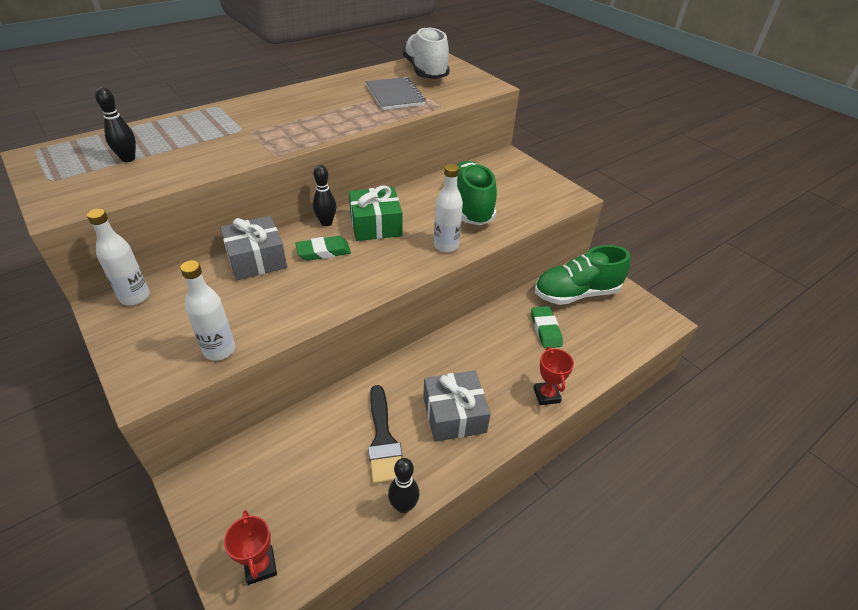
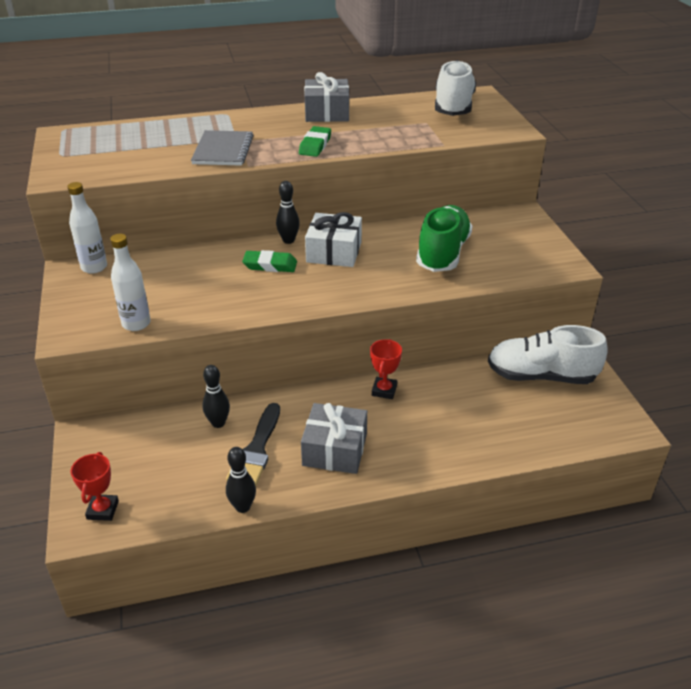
camera: 25 degrees right, 5 degrees down
(128, 159) = (127, 148): black bowling pin -> black bowling pin (218, 423)
(256, 259) = (207, 259): grey gift -> grey gift (327, 113)
(375, 225) = (334, 252): green gift -> white gift
(394, 95) = (402, 126): grey notebook -> grey notebook (223, 150)
(446, 246) = (391, 285): white bottle -> none
(545, 329) = (481, 401): green eraser -> green eraser (315, 145)
(546, 395) = (440, 460): red trophy -> red trophy (384, 390)
(576, 294) = (541, 376): green shoe -> white shoe

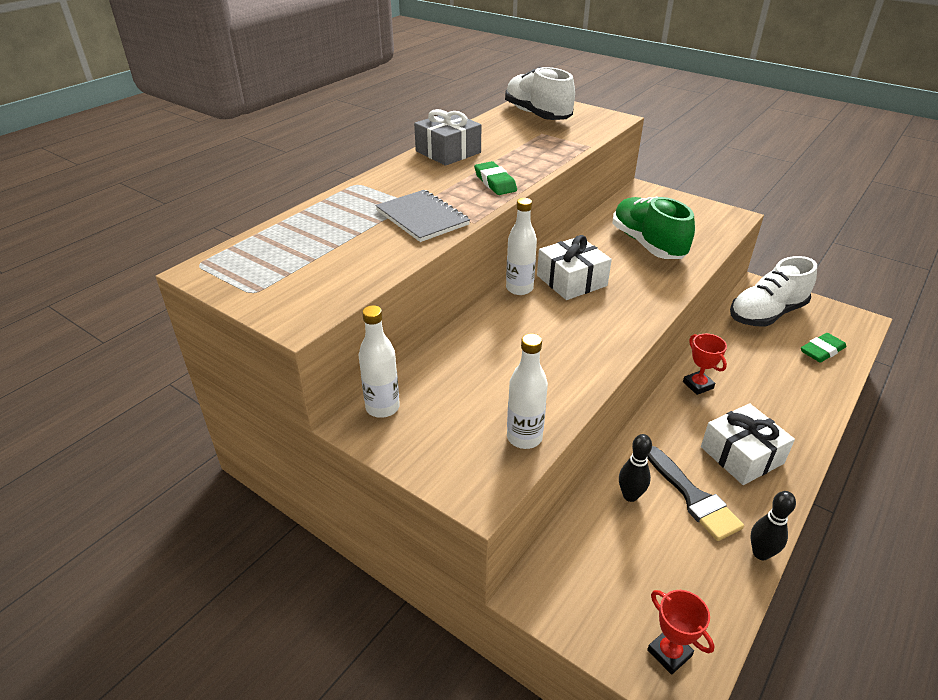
camera: 40 degrees left, 0 degrees up
(270, 265) = (542, 317): green eraser -> green eraser (822, 351)
(288, 240) = (519, 288): black bowling pin -> white bottle
(335, 449) = (741, 455): grey gift -> white gift

